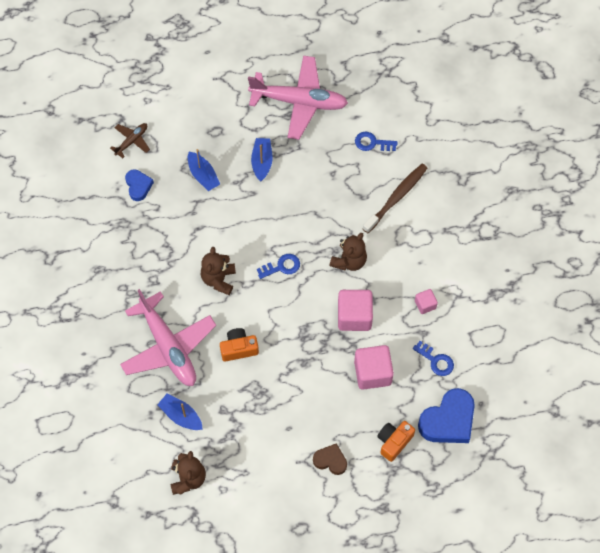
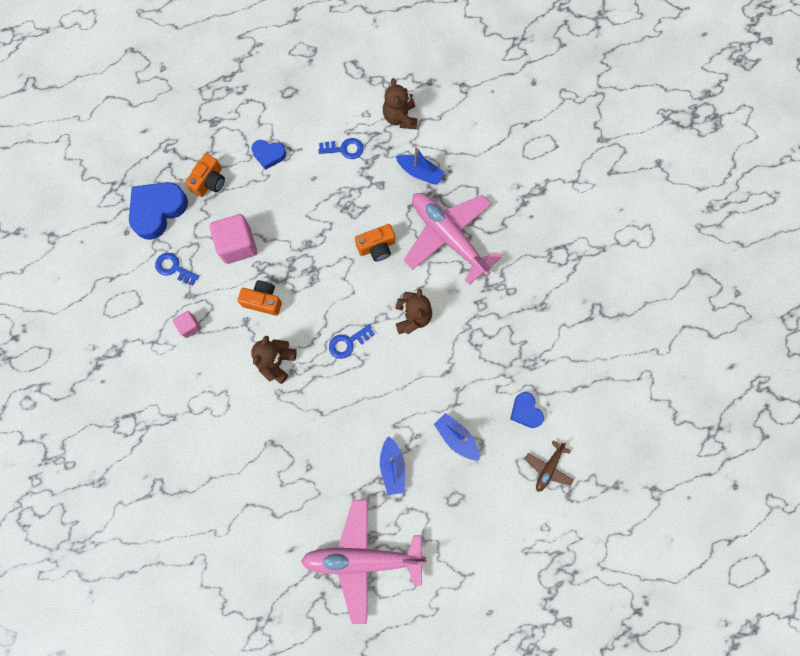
camera: 170 degrees right, 10 degrees up
(330, 460) = (269, 155): brown heart -> blue heart
(354, 316) = (263, 301): pink cube -> orange camera
(372, 143) = (267, 516): blue key -> blue key (344, 149)
(396, 197) = (232, 448): brown toothbrush -> none

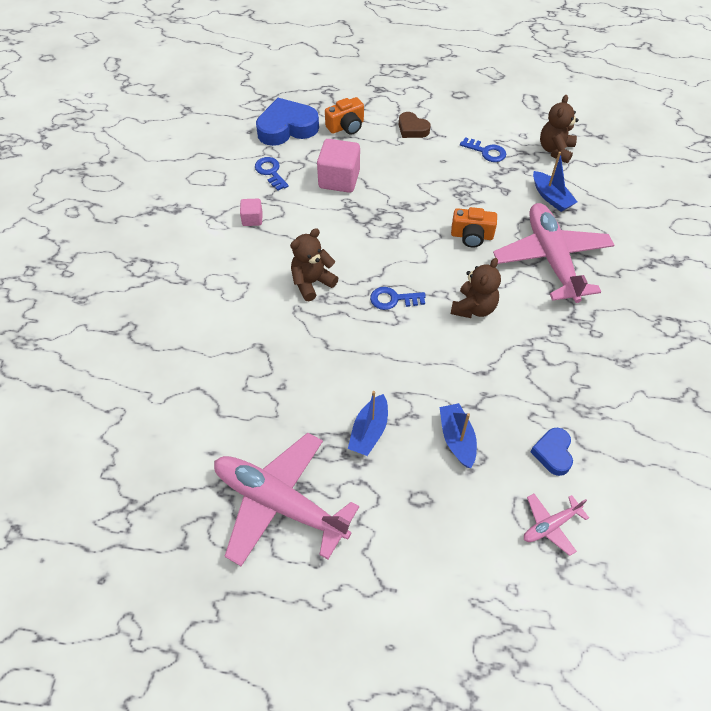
camera: 30 degrees right, 20 degrees down
(263, 301) = (333, 230): orange camera -> none
(269, 155) = (412, 129): blue heart -> brown heart
(548, 468) = (550, 526): brown plane -> pink plane

